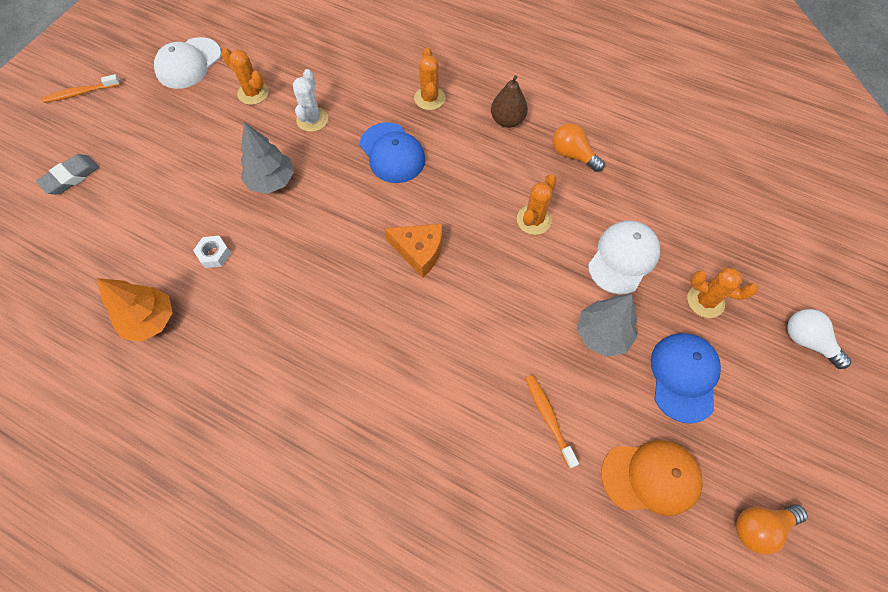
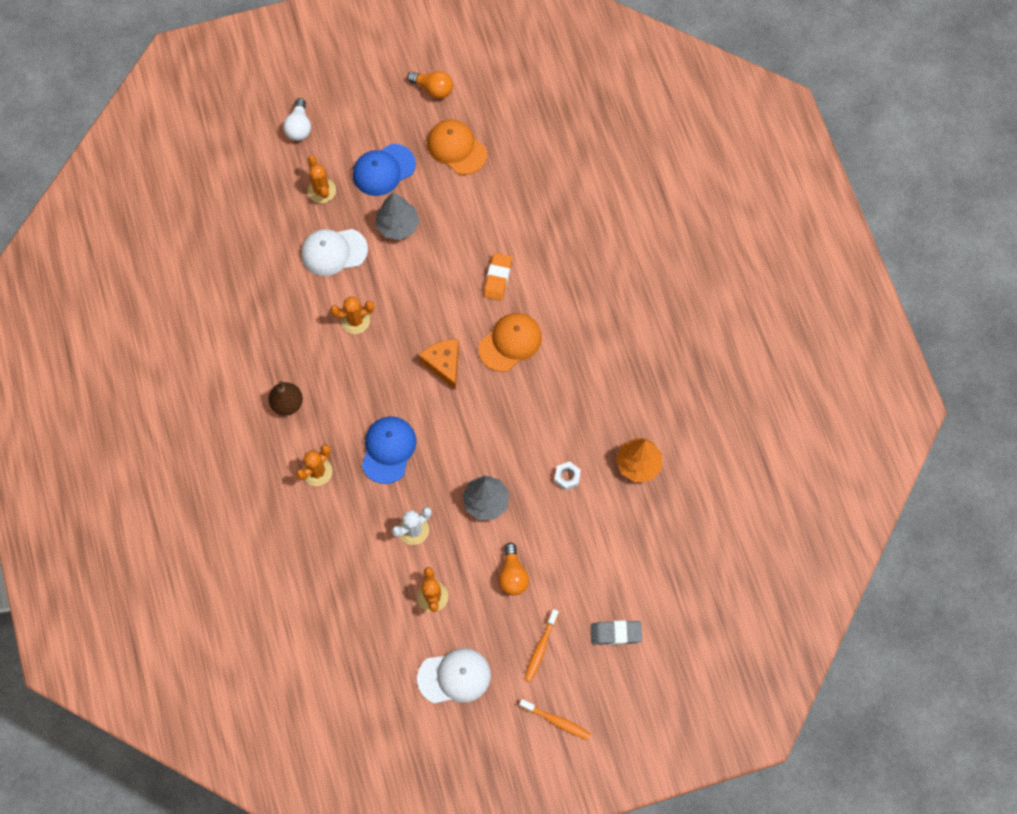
camera: 135 degrees left, 5 degrees up
(378, 322) = (510, 342): none -> orange cap
(454, 373) = (497, 278): none -> orange eraser
(548, 418) = (474, 214): orange toothbrush -> orange toothbrush (540, 648)
(573, 155) = (278, 339): orange light bulb -> orange light bulb (512, 575)

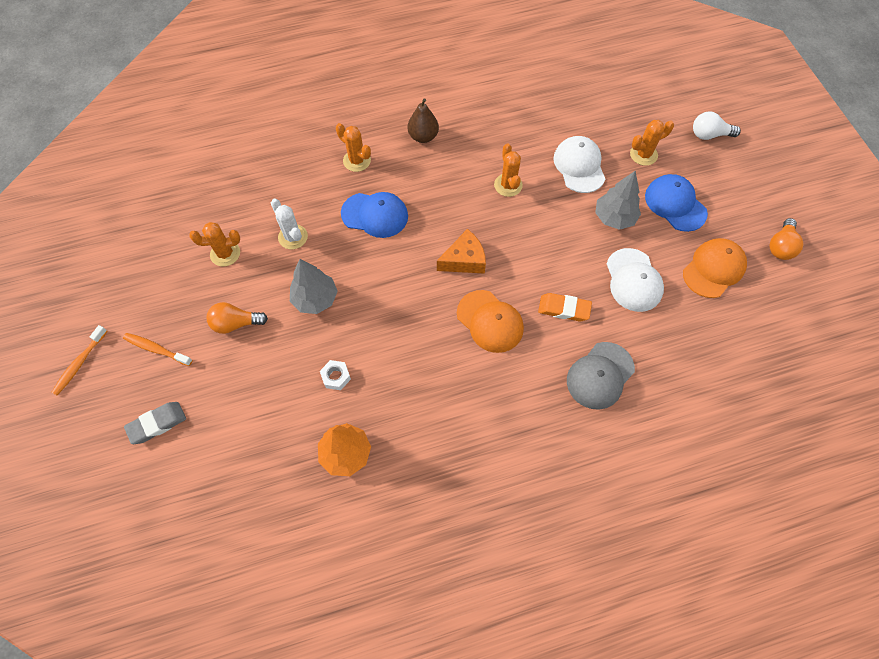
camera: 90 degrees right, 5 degrees down
(454, 676) = (144, 273): white cap -> white cap (633, 280)
(563, 254) = (600, 375): none -> grey cap
(616, 633) = (157, 424): grey eraser -> grey eraser turned 60 degrees clockwise

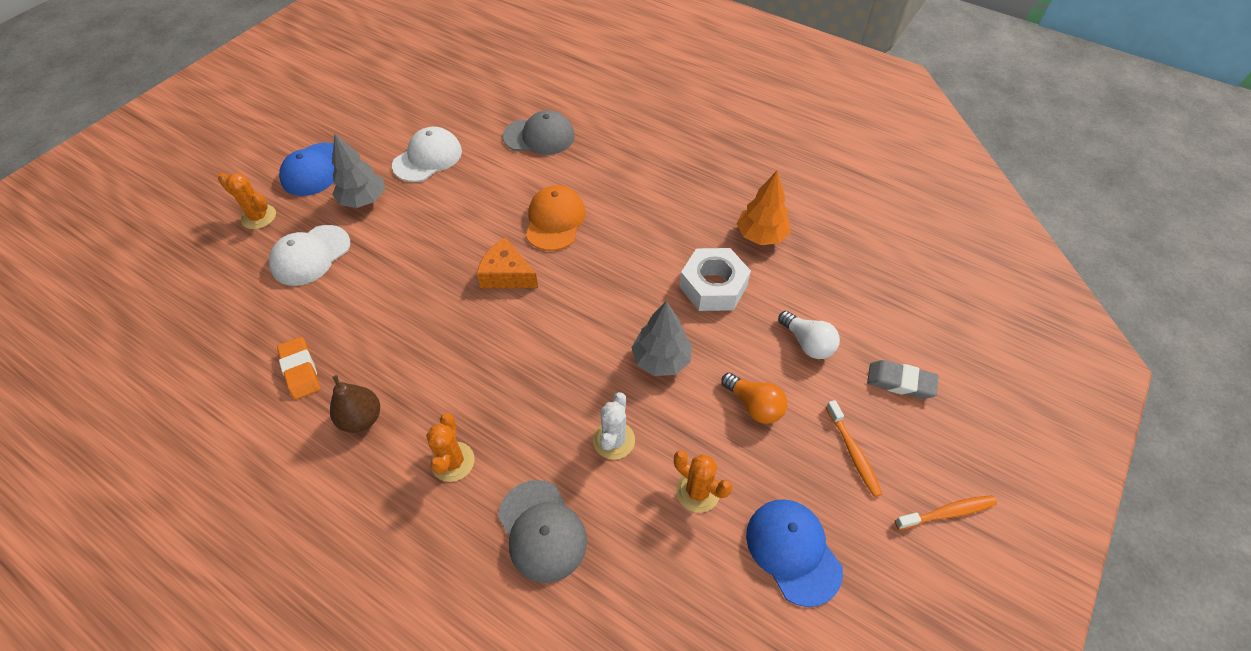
camera: 130 degrees left, 10 degrees down
(281, 175) = (542, 530): none -> grey cap
(336, 377) = (713, 286): white nut -> white nut, size x2.04
(375, 215) = (517, 384): blue cap -> blue cap (793, 551)
(508, 185) = (381, 296): orange cactus -> none
(564, 309) = (497, 183): orange eraser -> orange eraser (300, 371)
(709, 135) = (196, 184): white light bulb -> white light bulb (807, 343)
(713, 269) = (374, 121): orange cap -> none
(780, 246) = (317, 96): orange light bulb -> none

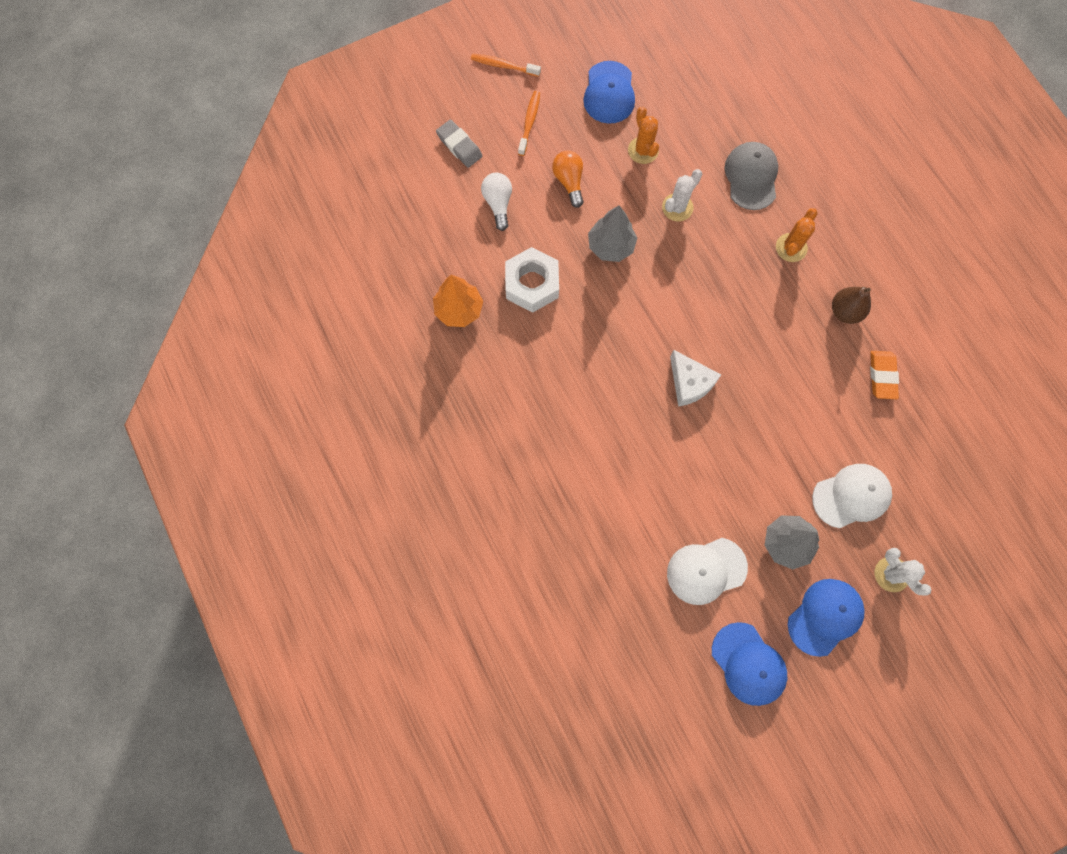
camera: 150 degrees left, 20 degrees up
(259, 217) = (891, 574): orange cactus -> white cactus
(370, 123) = (748, 664): none -> blue cap
(507, 275) = (689, 383): orange cheese -> white cheese
(539, 136) = (582, 541): grey cap -> none
(555, 220) = (621, 420): orange cap -> none

